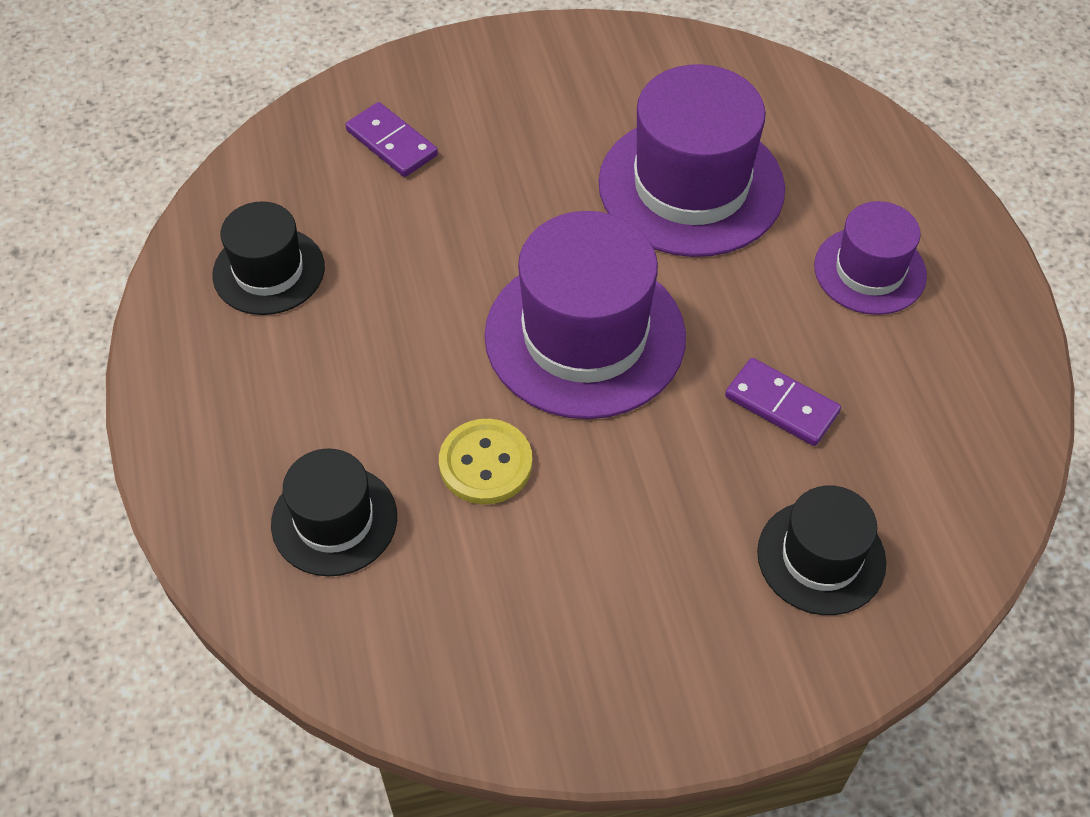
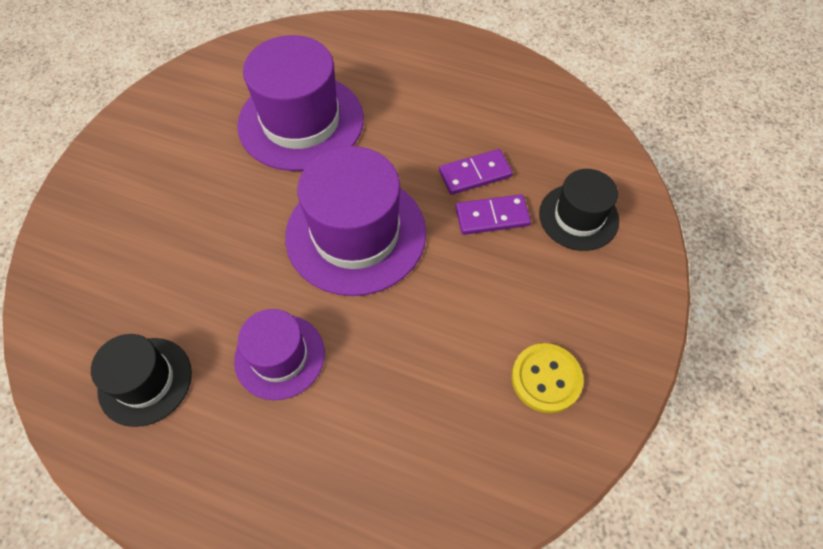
camera: 55 degrees left, 5 degrees up
(334, 520) = (376, 456): black hat -> none
(392, 143) = (117, 245): purple domino -> purple domino (492, 216)
(485, 463) = (402, 340): yellow button -> yellow button (546, 379)
(869, 271) = (424, 86): purple hat -> purple hat (279, 356)

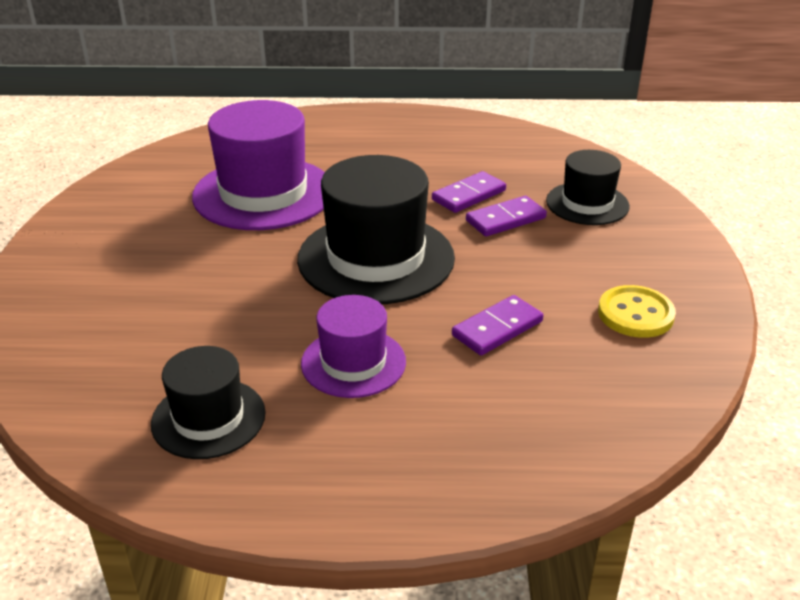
camera: 20 degrees left, 25 degrees down
(356, 234) = (376, 258): purple hat -> black hat
(415, 355) = (497, 328): none -> purple domino

